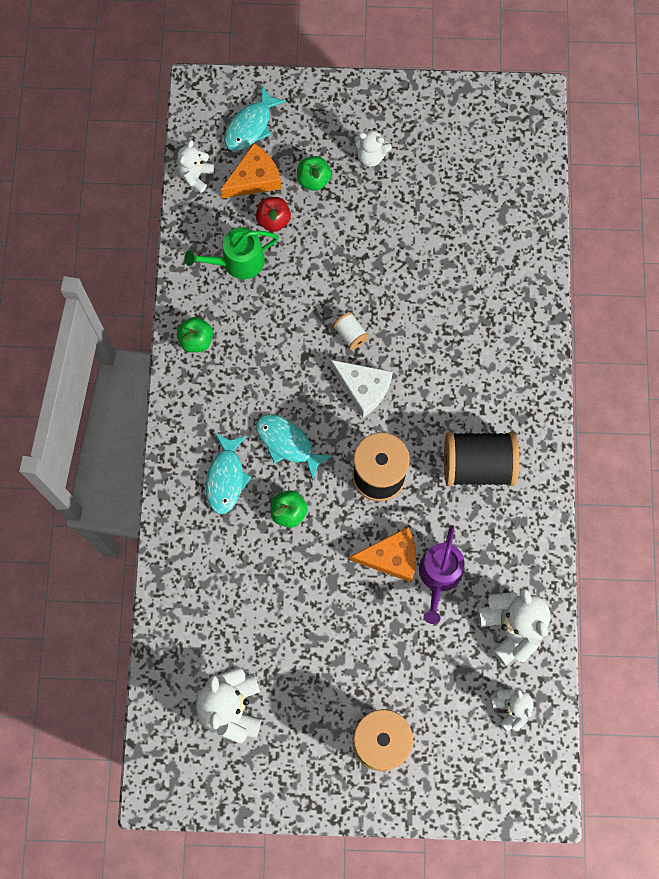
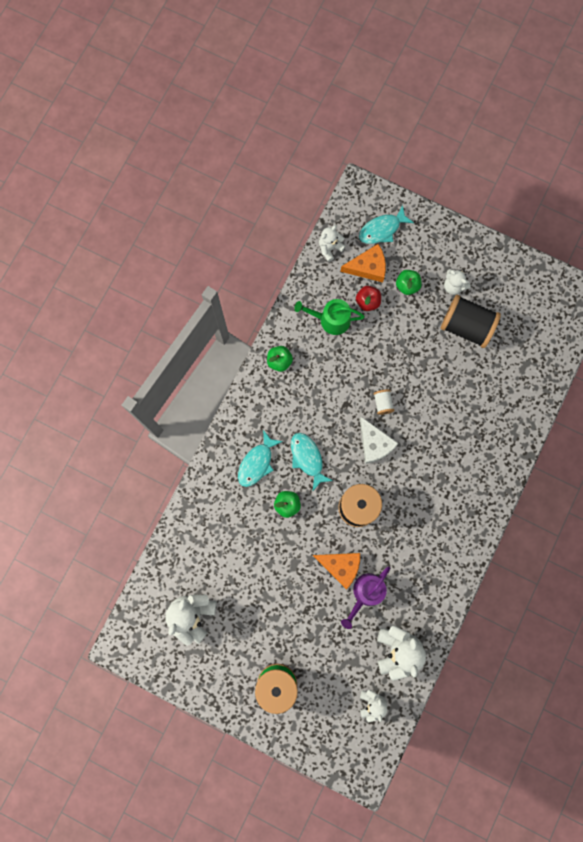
camera: 25 degrees right, 5 degrees up
(478, 465) = (426, 531): black spool -> black spool (466, 326)

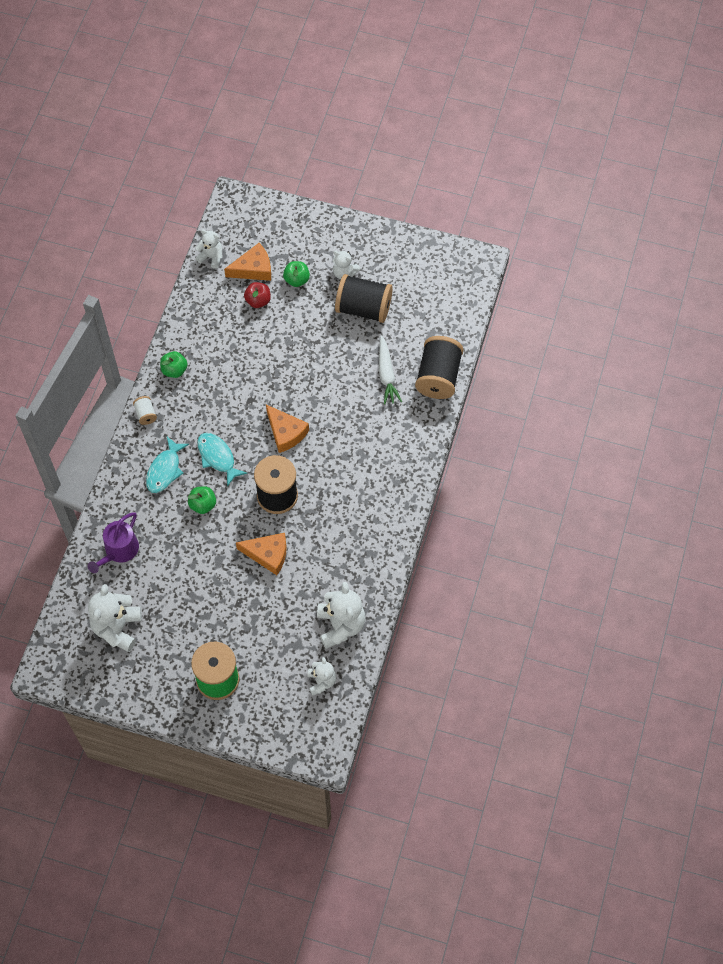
camera: 10 degrees left, 15 degrees down
(330, 248) = (211, 257): white teddy bear -> white teddy bear turned 75 degrees clockwise
(331, 320) = (222, 323): green watering can -> none
(366, 593) = (299, 576): purple watering can -> purple watering can (119, 551)
(374, 444) = (286, 432): white cheese -> orange cheese
(382, 229) = (262, 232): turquoise fish -> none
(383, 403) = (288, 393): white spool -> white spool (145, 414)
(478, 400) = (386, 375): none -> white carrot
(526, 410) = (438, 377): none -> black spool

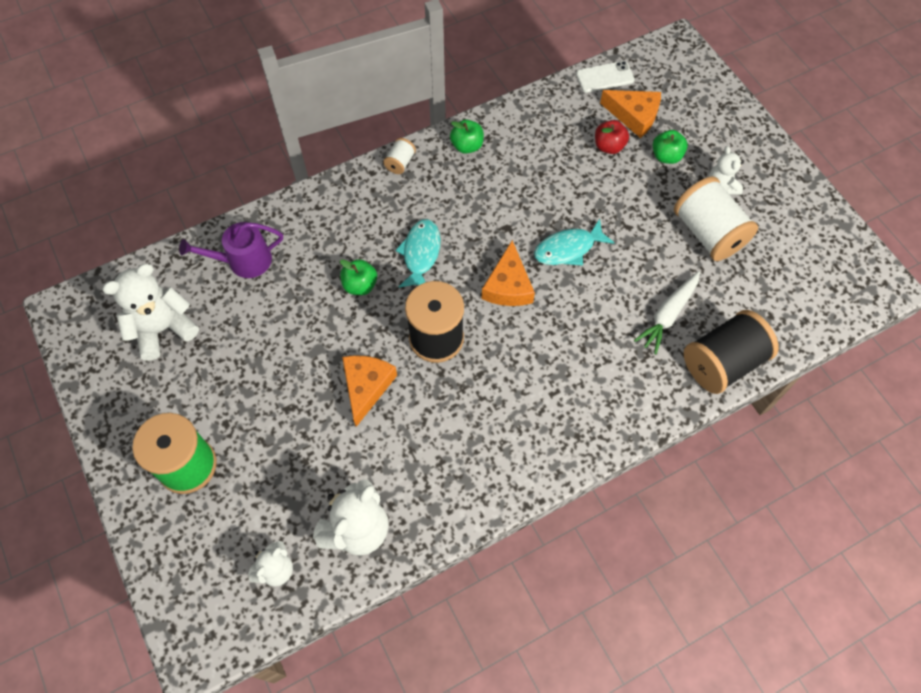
camera: 45 degrees right, 0 degrees up
(165, 470) = (362, 225): turquoise fish -> turquoise fish (568, 249)
(211, 257) = (605, 77): white teddy bear -> white phone
(268, 554) = (366, 387): orange cheese -> orange cheese turned 135 degrees counterclockwise
(363, 308) = (708, 233): black spool -> white spool

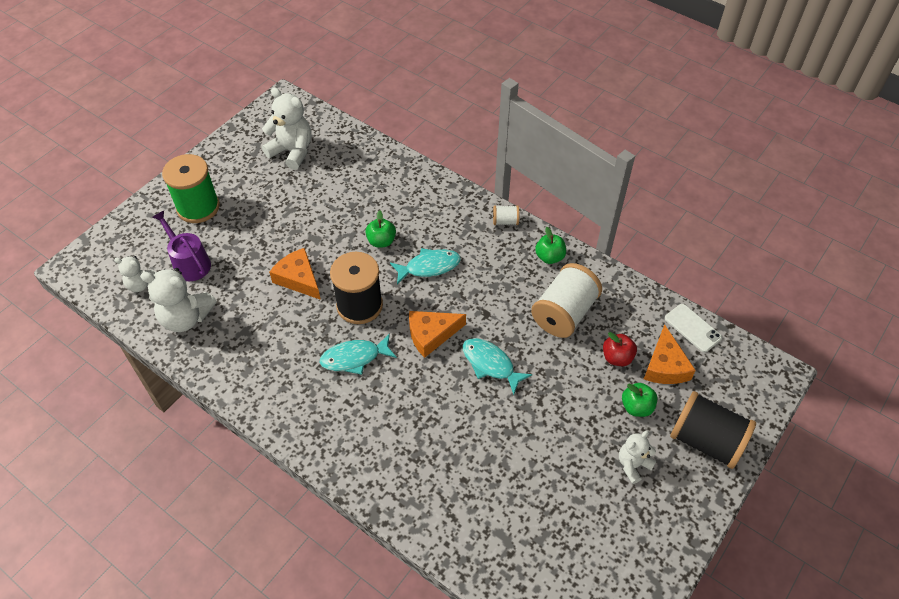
camera: 65 degrees right, 10 degrees down
(244, 261) = (366, 169): purple watering can -> purple watering can (189, 263)
(366, 387) = (298, 279): orange cheese -> orange cheese turned 120 degrees counterclockwise
(502, 367) = (354, 358): none -> turquoise fish
(668, 315) = (465, 464): white carrot -> none
(708, 233) = (571, 470): white spool -> white spool (564, 313)
(722, 363) = (438, 525): black spool -> black spool (706, 441)

